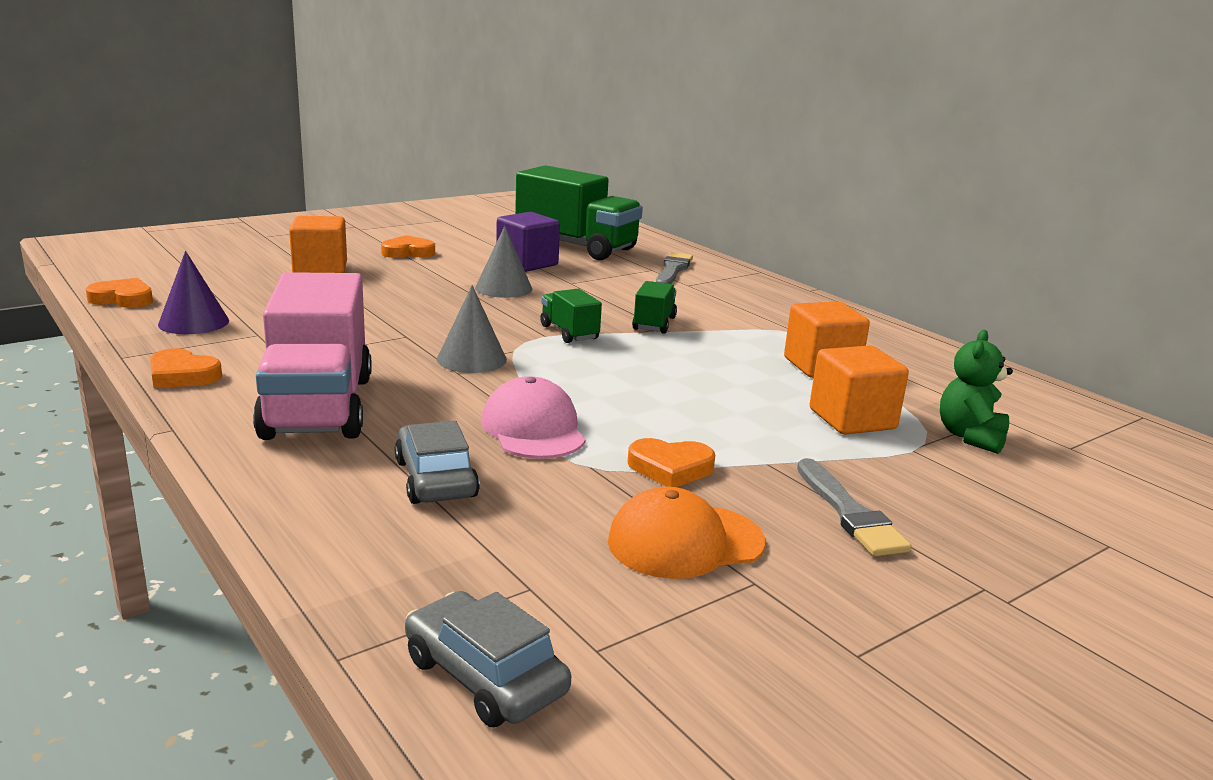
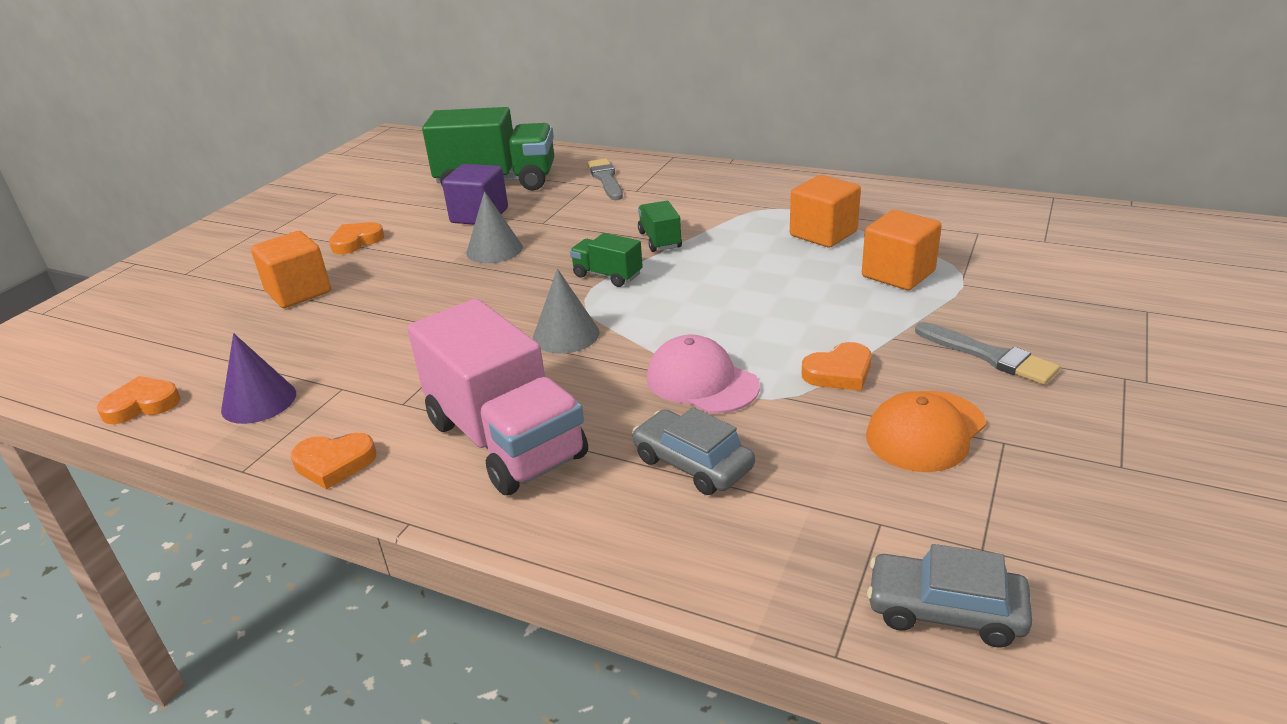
camera: 25 degrees left, 10 degrees up
(970, 437) = (982, 257): green teddy bear -> none

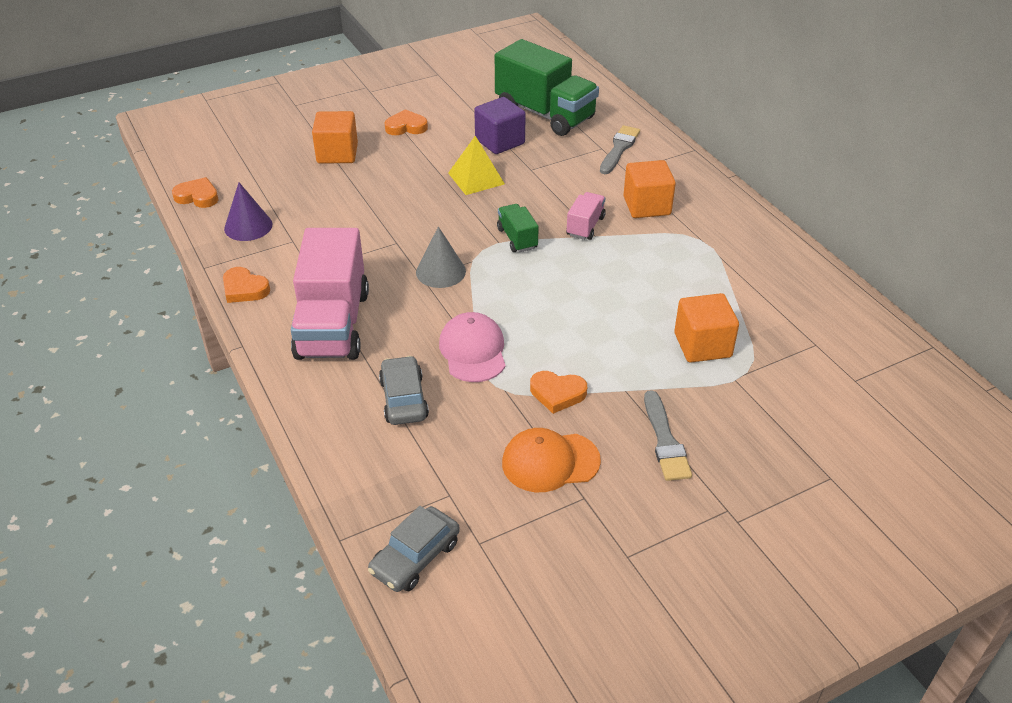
camera: 35 degrees right, 10 degrees up
(494, 250) = (476, 178): grey cone -> yellow pyramid
(660, 240) = (585, 226): green truck -> pink truck
(823, 234) = (701, 282): orange cube -> orange cube (647, 206)
(945, 611) = (415, 557): grey car -> grey car turned 105 degrees counterclockwise

